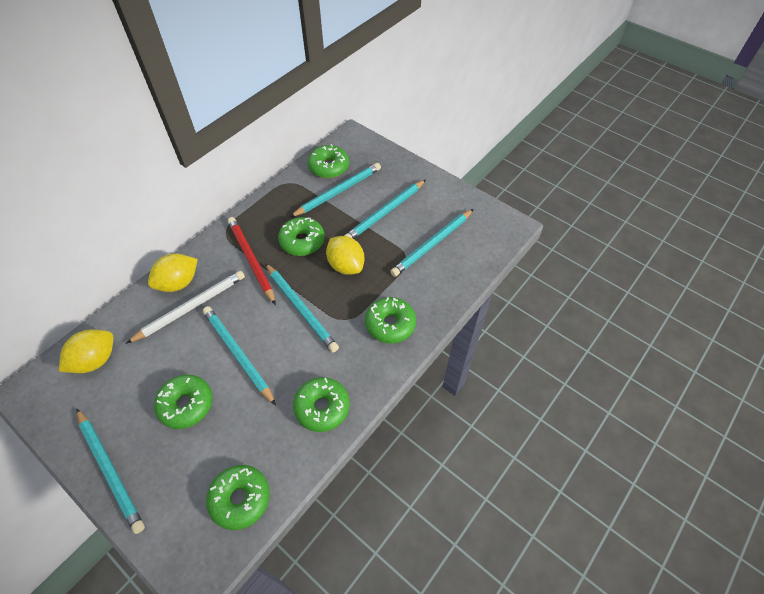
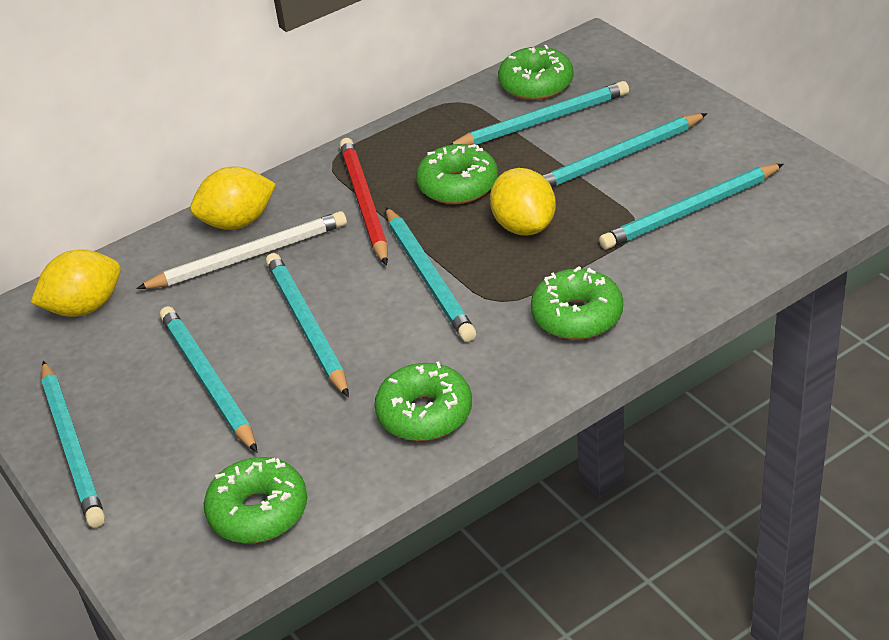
camera: 20 degrees right, 15 degrees down
(186, 404) = (207, 381): green donut -> turquoise pencil

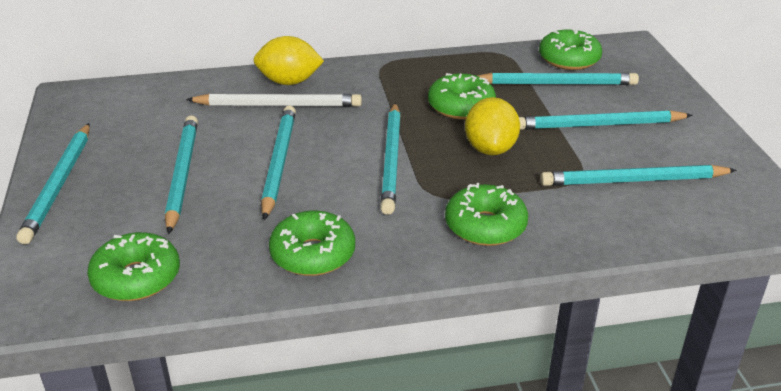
camera: 20 degrees right, 5 degrees down
(85, 307) = (147, 101): yellow lemon -> none
(364, 204) = (384, 97): red pencil -> none

